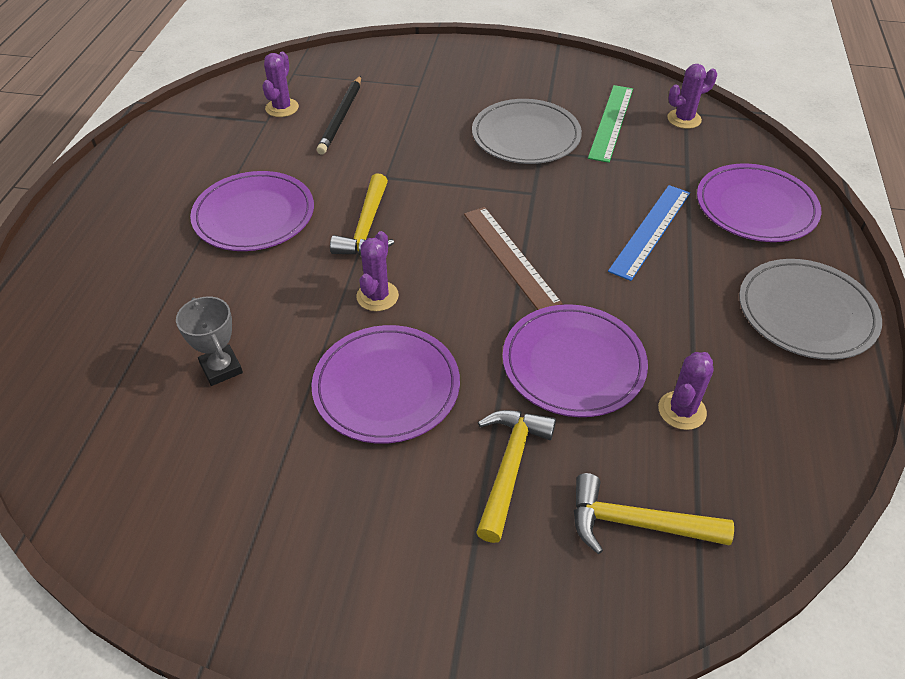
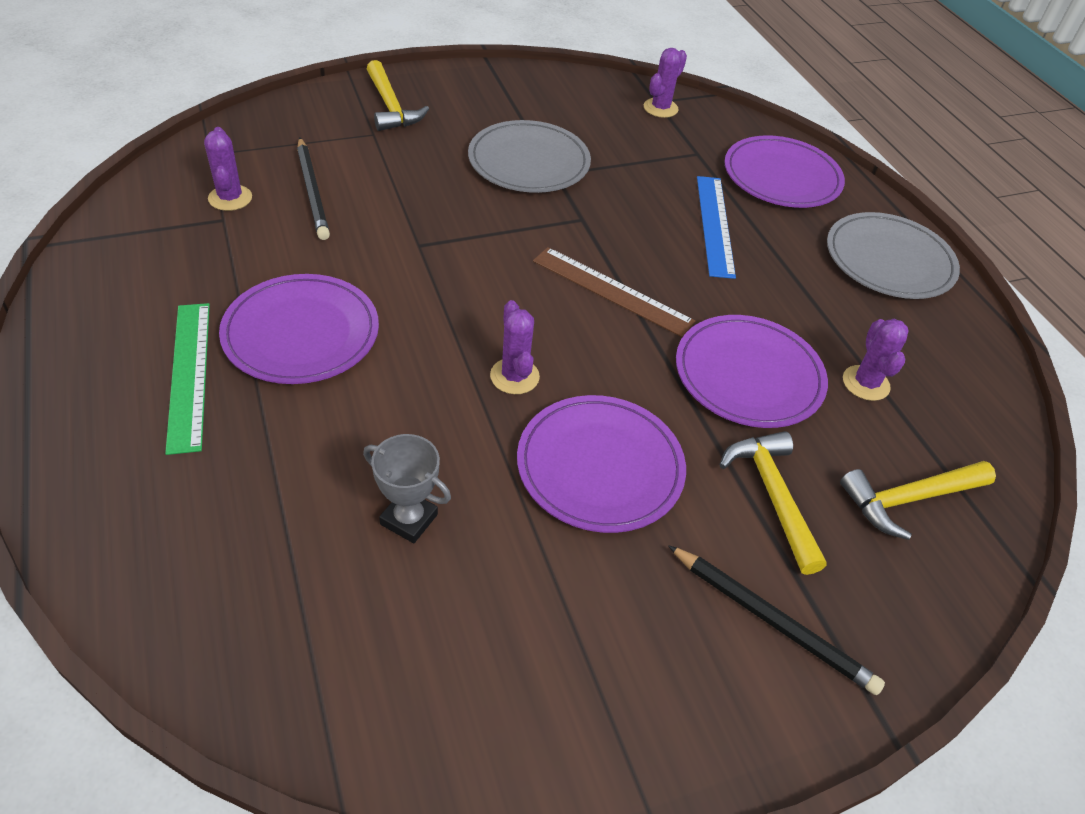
camera: 35 degrees left, 0 degrees up
(367, 227) = (443, 306): yellow hammer -> yellow hammer (391, 106)
(424, 561) = (772, 620): none -> black pencil
(611, 122) = (598, 127): green ruler -> green ruler (189, 374)

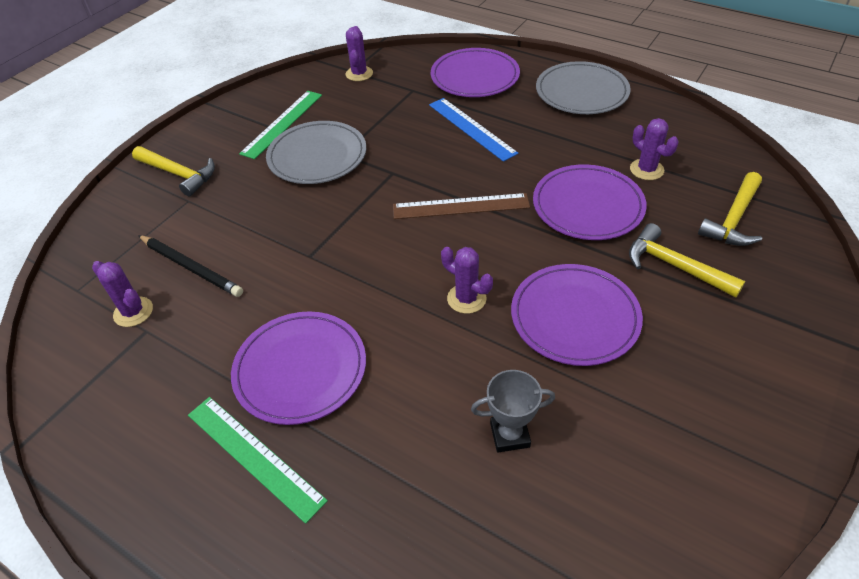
camera: 30 degrees left, 0 degrees up
(531, 114) = (282, 123): none -> green ruler
(772, 620) = (750, 334): black pencil -> none

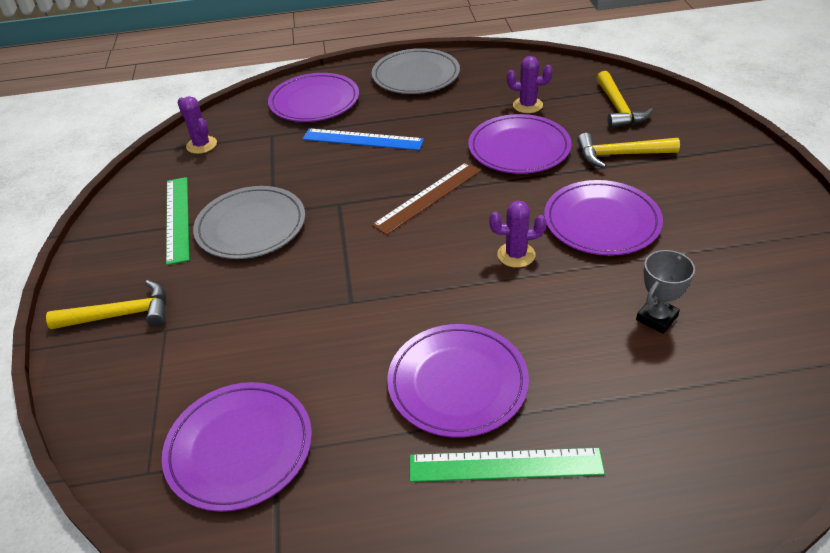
camera: 40 degrees left, 5 degrees down
(133, 312) = (239, 448): purple cactus -> purple plate
(191, 267) = (248, 377): black pencil -> none

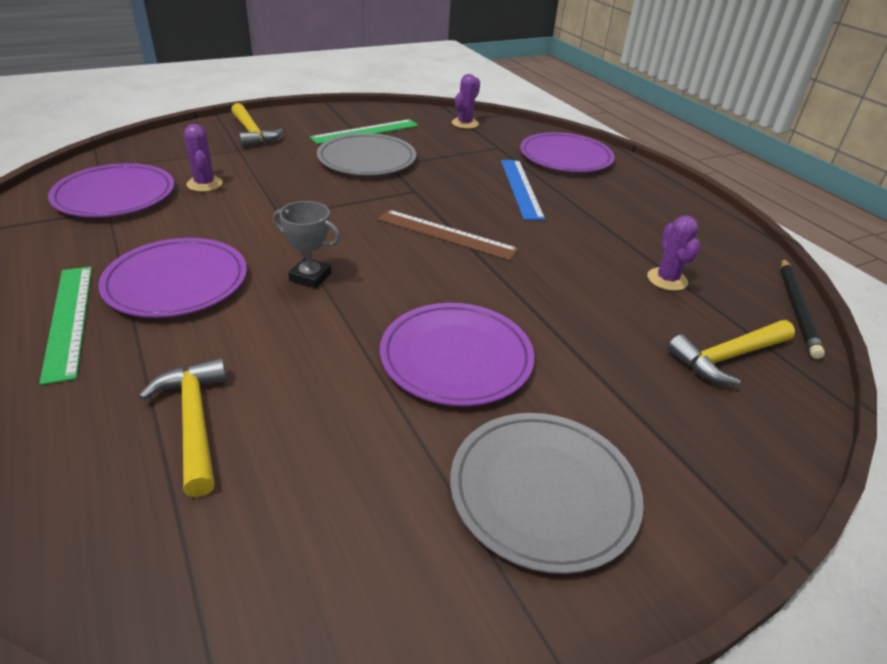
camera: 65 degrees right, 5 degrees down
(416, 75) = (661, 201): grey plate -> grey plate (543, 492)
(516, 255) = (371, 298): purple cactus -> purple cactus (205, 184)
(519, 148) = (570, 281): purple plate -> none
(573, 66) = (797, 309): none -> black pencil
(620, 155) = (612, 366): yellow hammer -> yellow hammer (194, 422)
(656, 318) = (282, 415): grey trophy -> grey trophy (310, 277)

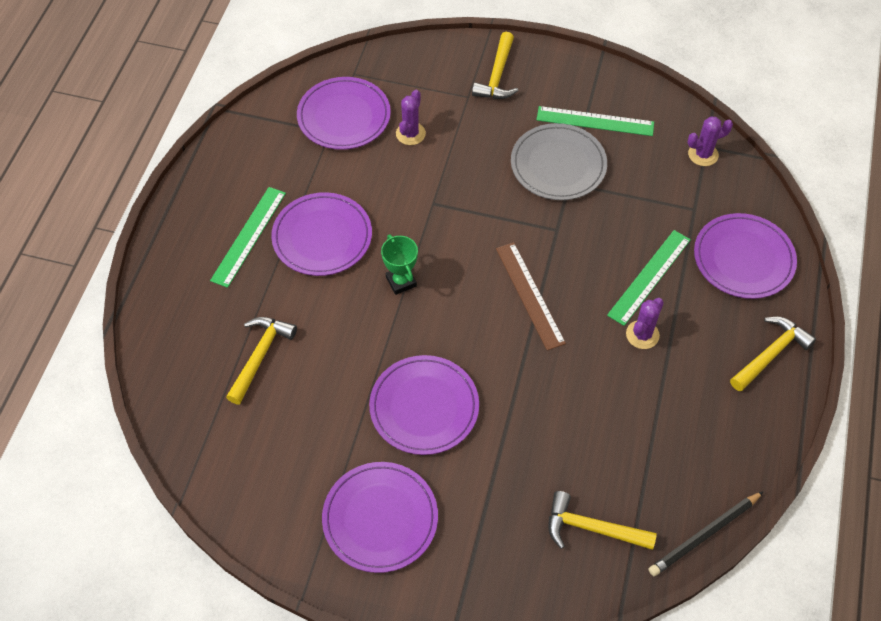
camera: 45 degrees right, 20 degrees up
(310, 277) = (401, 281): grey trophy -> green trophy
(521, 188) = (649, 277): blue ruler -> green ruler
(543, 492) = (380, 518): grey plate -> purple plate
(657, 192) = (770, 354): none -> yellow hammer
(667, 279) = (641, 444): purple cactus -> purple cactus (642, 335)

